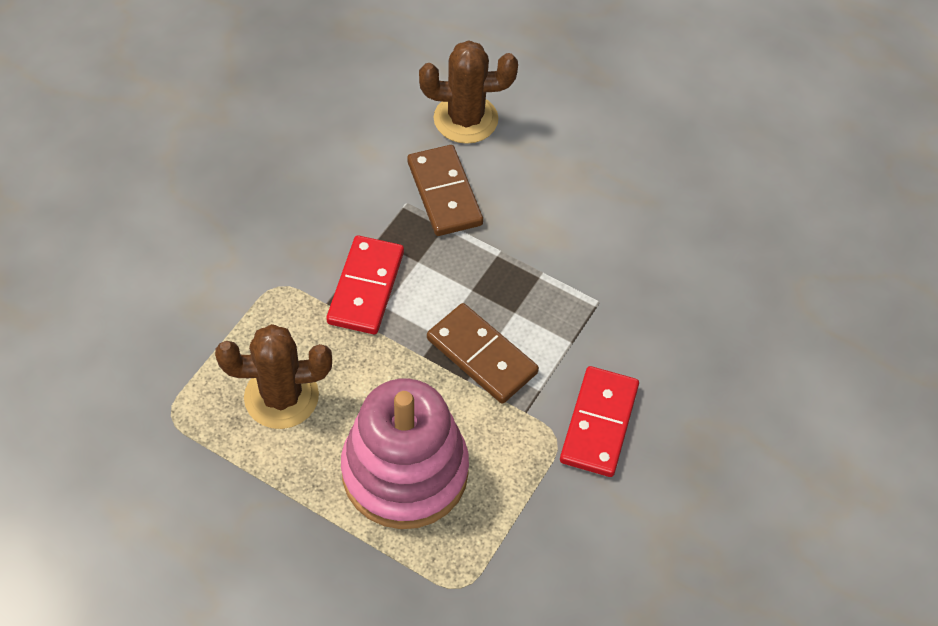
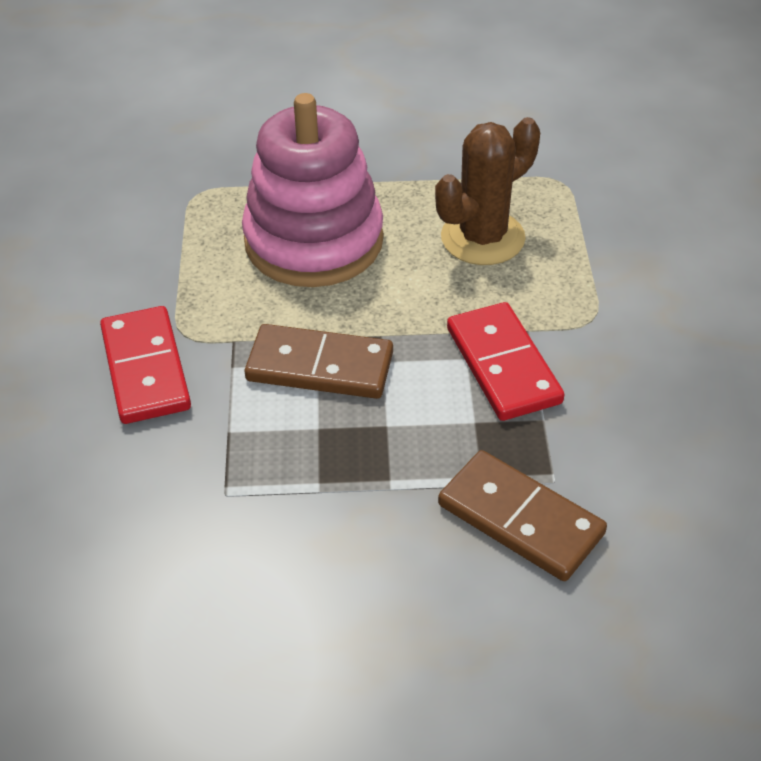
camera: 150 degrees right, 10 degrees down
(465, 119) = (593, 646): brown cactus -> none

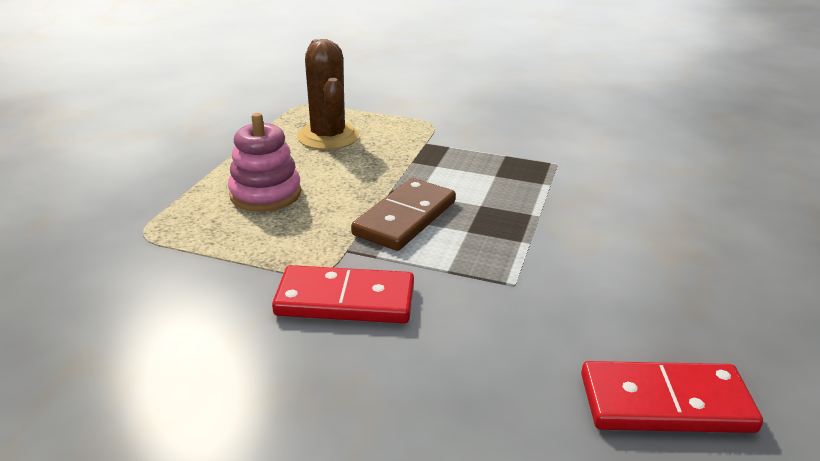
camera: 70 degrees left, 15 degrees down
(314, 241) = (265, 194): pink stacking toy -> pink stacking toy, size x0.60
(503, 365) = (451, 156): red domino -> red domino (665, 403)
(520, 519) = (583, 179): brown domino -> none

